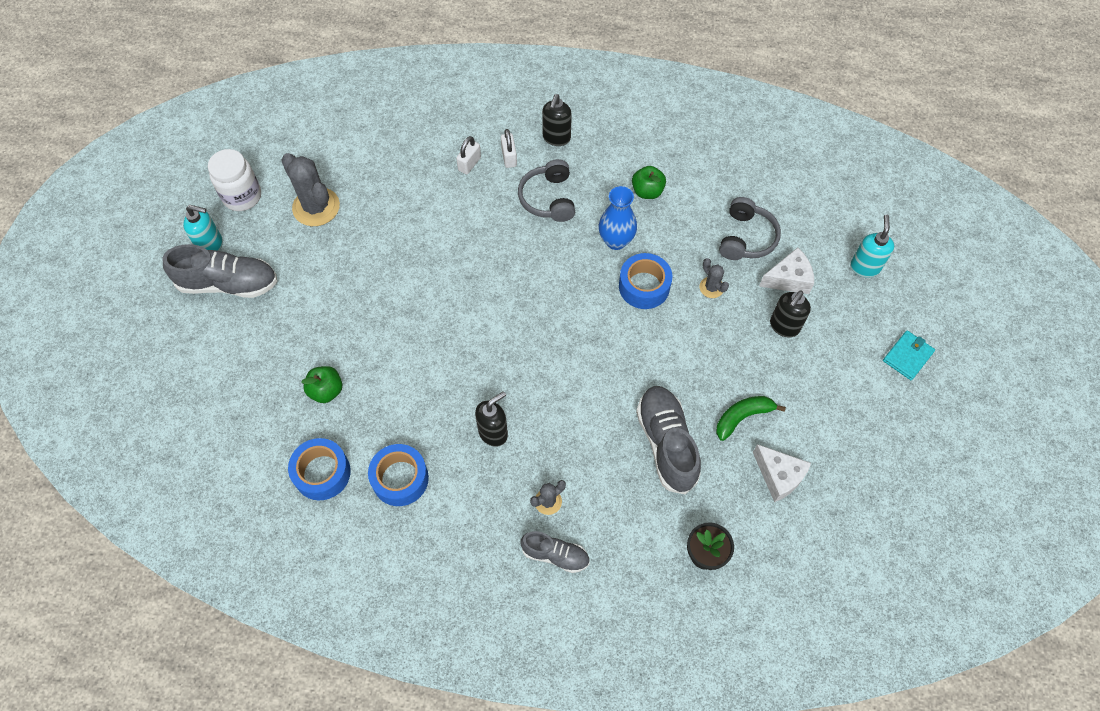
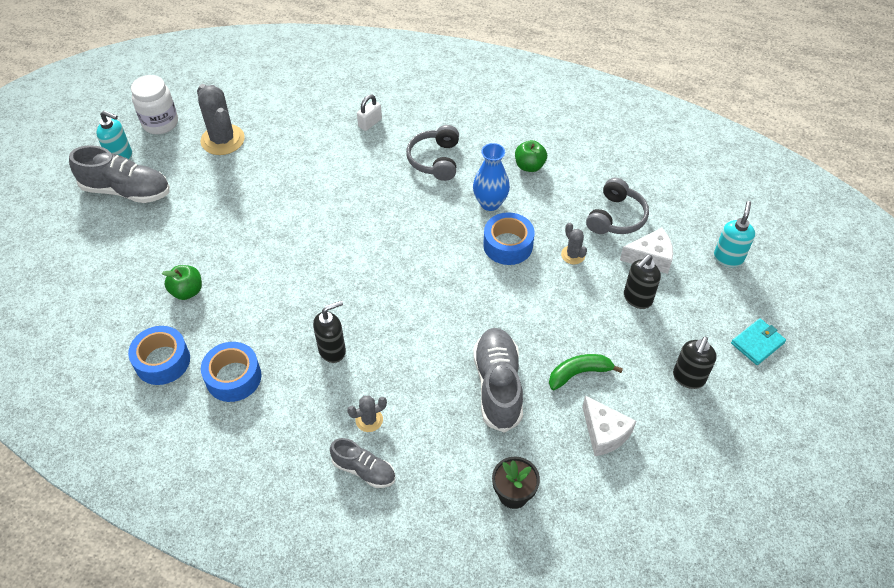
camera: 10 degrees right, 10 degrees down
(509, 157) = (407, 122): white padlock -> none
(556, 138) = (455, 112): black soap dispenser -> black soap dispenser (688, 378)

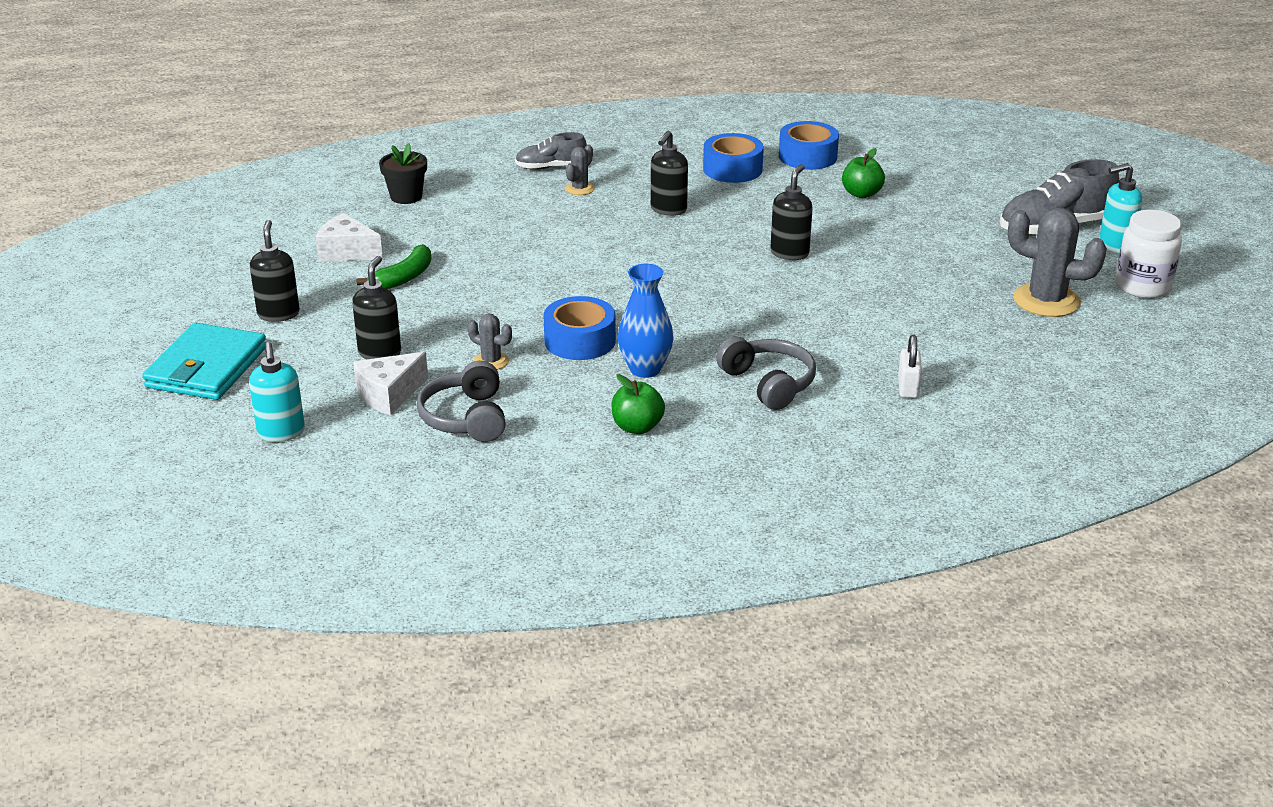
camera: 145 degrees right, 20 degrees down
(306, 256) = (789, 253): none -> black soap dispenser
(497, 386) = (481, 243): grey shoe -> none
(757, 343) = (207, 367): turquoise wallet -> turquoise wallet, size x1.77

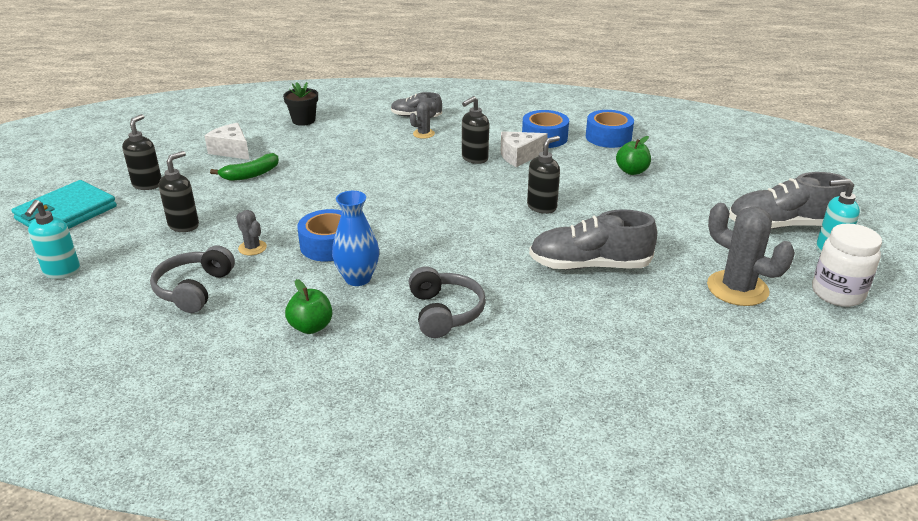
camera: 20 degrees right, 0 degrees up
(389, 394) = (159, 258): white cheese -> white cheese (519, 156)
(885, 307) = (589, 265): none -> grey shoe
(908, 387) = (561, 343): white padlock -> none

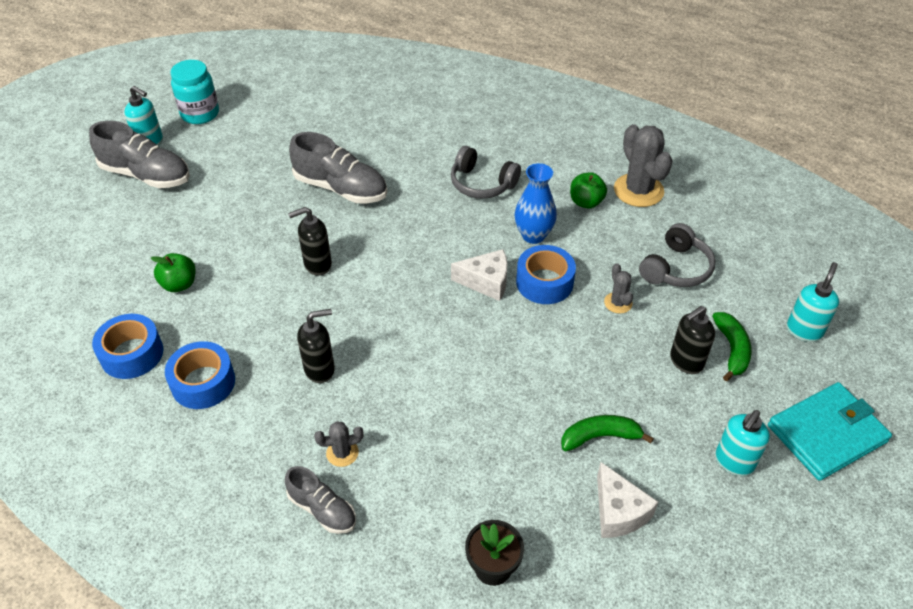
camera: 155 degrees left, 15 degrees up
(140, 242) = (731, 349): none -> green banana
(148, 184) = (734, 462): black soap dispenser -> turquoise soap dispenser
(444, 312) = (482, 183): grey headphones -> grey headphones turned 75 degrees counterclockwise
(519, 156) = (267, 355): white cheese -> white cheese (486, 282)
(737, 288) = (259, 137): grey cactus -> grey cactus (638, 190)
(837, 293) = (200, 114): white jar -> turquoise jar

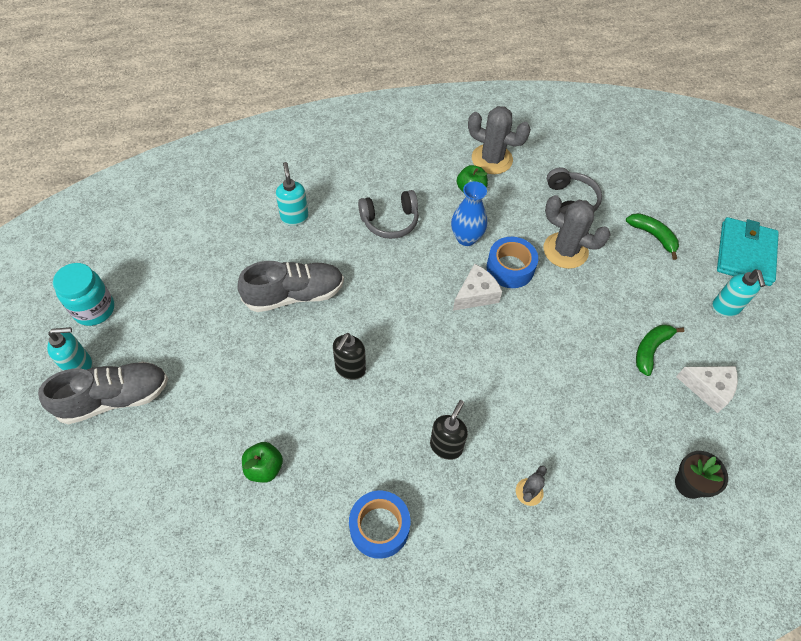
camera: 45 degrees left, 10 degrees up
(132, 354) = (298, 554): blue tape -> none
(322, 509) = (562, 541): grey shoe -> none
(618, 303) = (565, 250): grey cactus -> grey cactus, size x1.99
(686, 361) = (640, 262): black soap dispenser -> none
(804, 330) = (672, 195): turquoise soap dispenser -> turquoise soap dispenser (294, 217)

